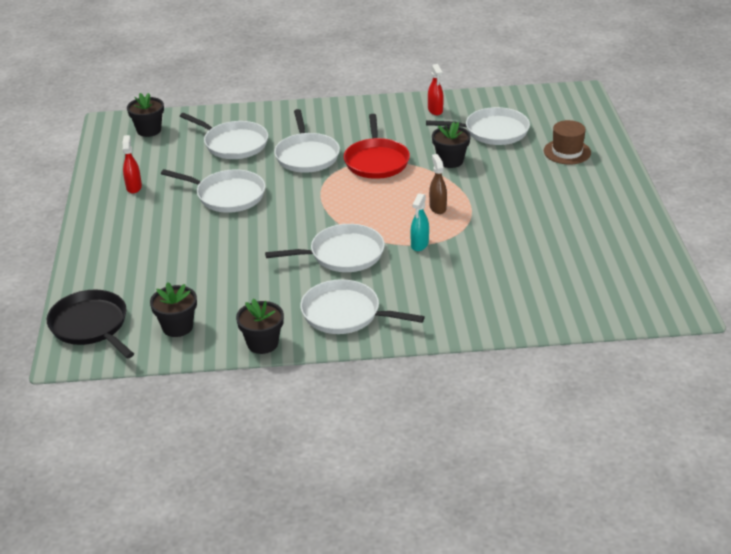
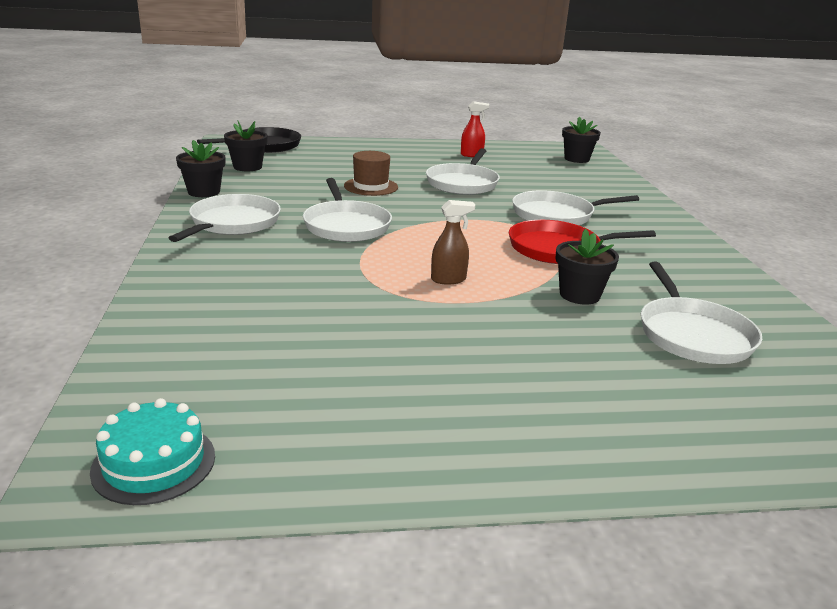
camera: 85 degrees right, 10 degrees down
(233, 144) = (566, 186): white pan -> none
(419, 244) = (359, 264): turquoise spray bottle -> none
(435, 110) = (727, 292): red spray bottle -> none
(567, 152) = (662, 405): brown hat -> brown hat (371, 186)
(660, 293) = (154, 463): none -> turquoise cake

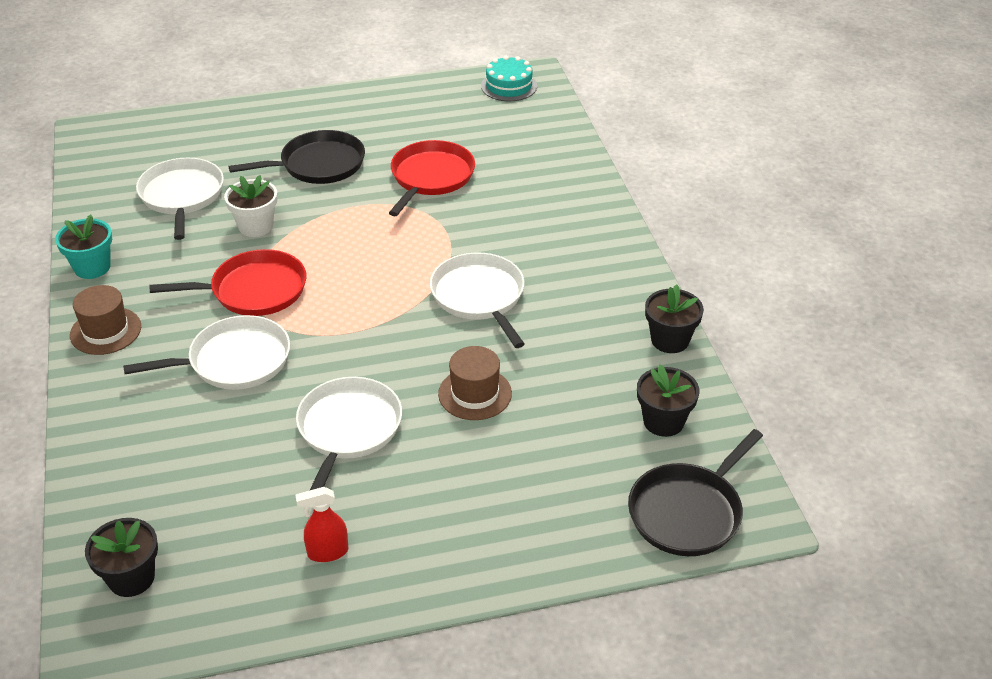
camera: 175 degrees right, 15 degrees up
(232, 223) = (596, 282): white pan -> none
(363, 321) = (431, 177): none -> red pan
(448, 279) = (368, 229): brown spray bottle -> none
(521, 353) = (318, 164): none -> black pan
(579, 295) = (256, 226): black flower pot -> white flower pot
(678, 239) = (105, 331): none -> brown hat
(736, 279) = (92, 267): none -> turquoise flower pot

